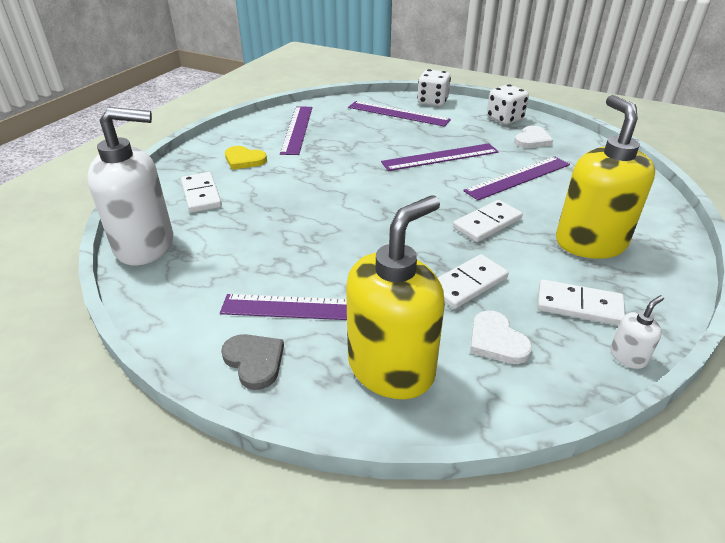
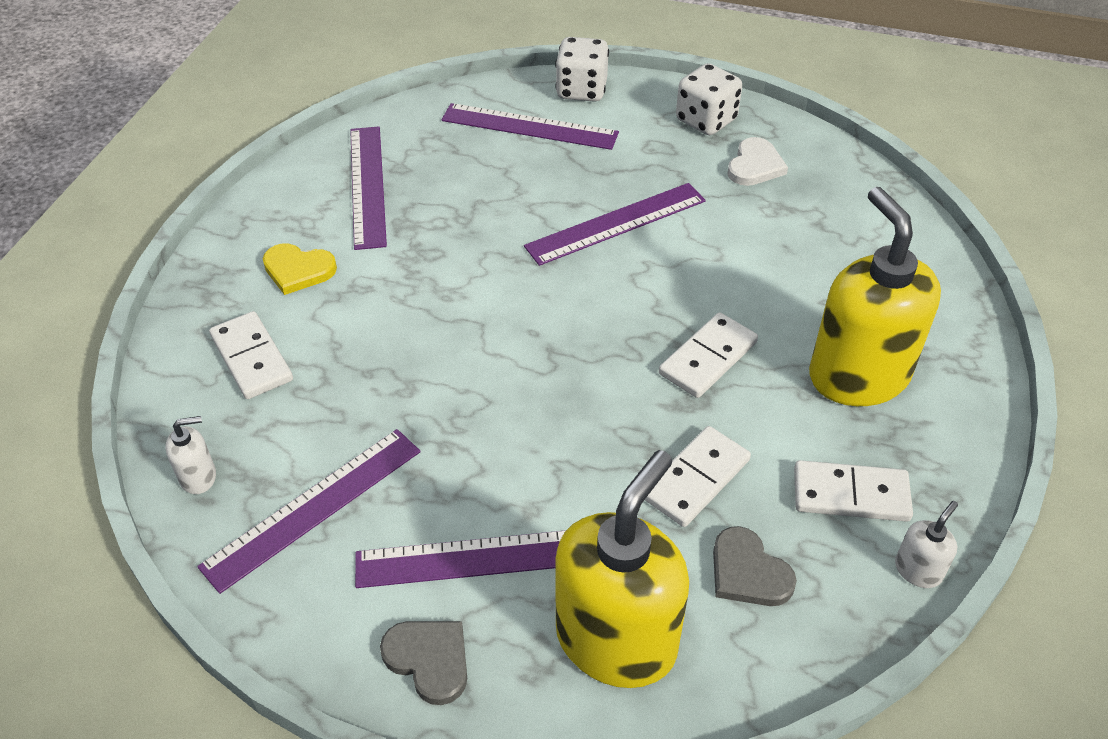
camera: 10 degrees left, 10 degrees up
(145, 245) = (199, 477): white soap dispenser -> white soap dispenser, size x0.41
(496, 341) = (748, 572): white heart -> grey heart
(518, 177) = (742, 254): purple ruler -> purple ruler (313, 507)

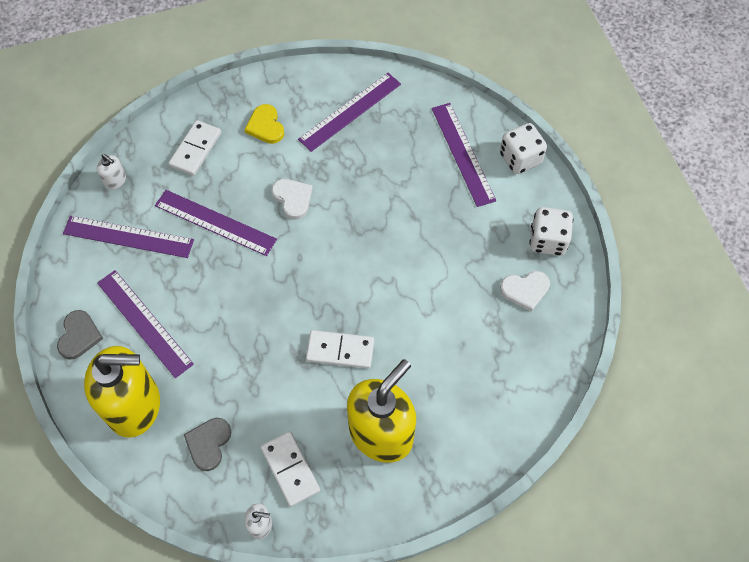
camera: 55 degrees right, 15 degrees up
(438, 296) = (293, 198): none -> white heart
(616, 224) = (413, 247): purple ruler -> purple ruler (215, 222)
(696, 479) = (251, 389): white domino -> none

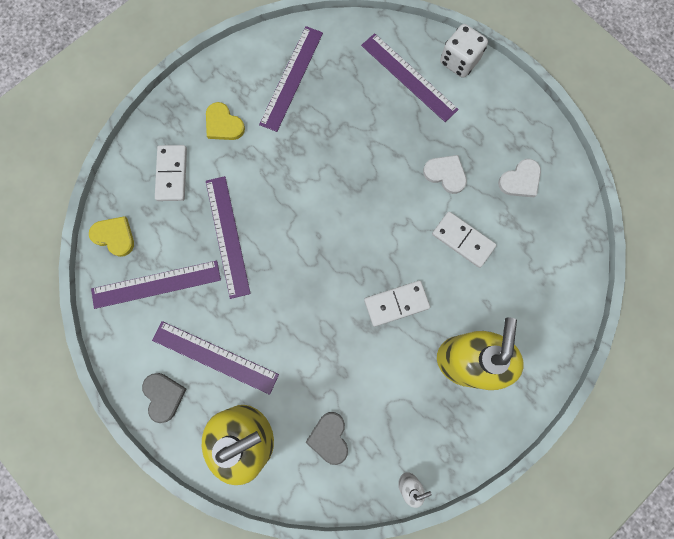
camera: 25 degrees left, 15 degrees up
(115, 181) = (114, 236): white soap dispenser -> yellow heart
(215, 222) = (227, 236): purple ruler -> purple ruler turned 75 degrees clockwise
(290, 469) = (408, 426): white domino -> white domino (463, 240)
(293, 198) = (284, 183): white heart -> white heart (445, 174)
(547, 240) = (517, 127): white dice -> none

